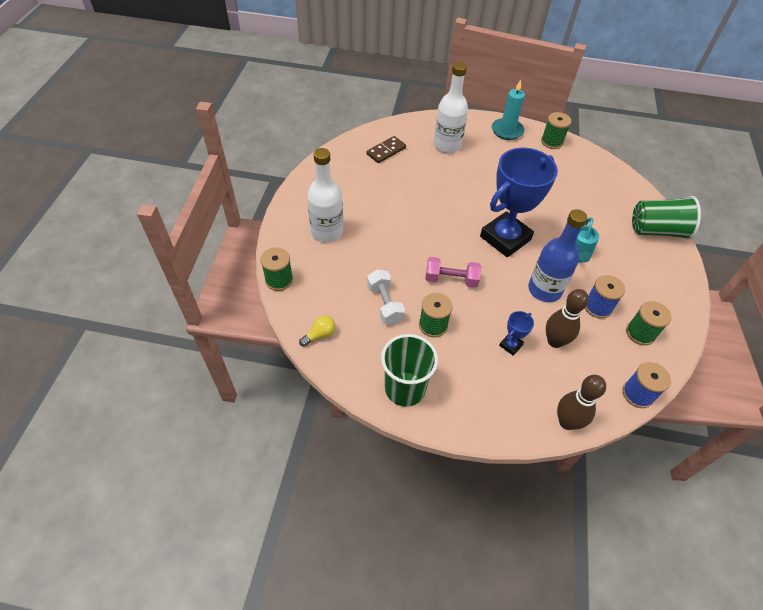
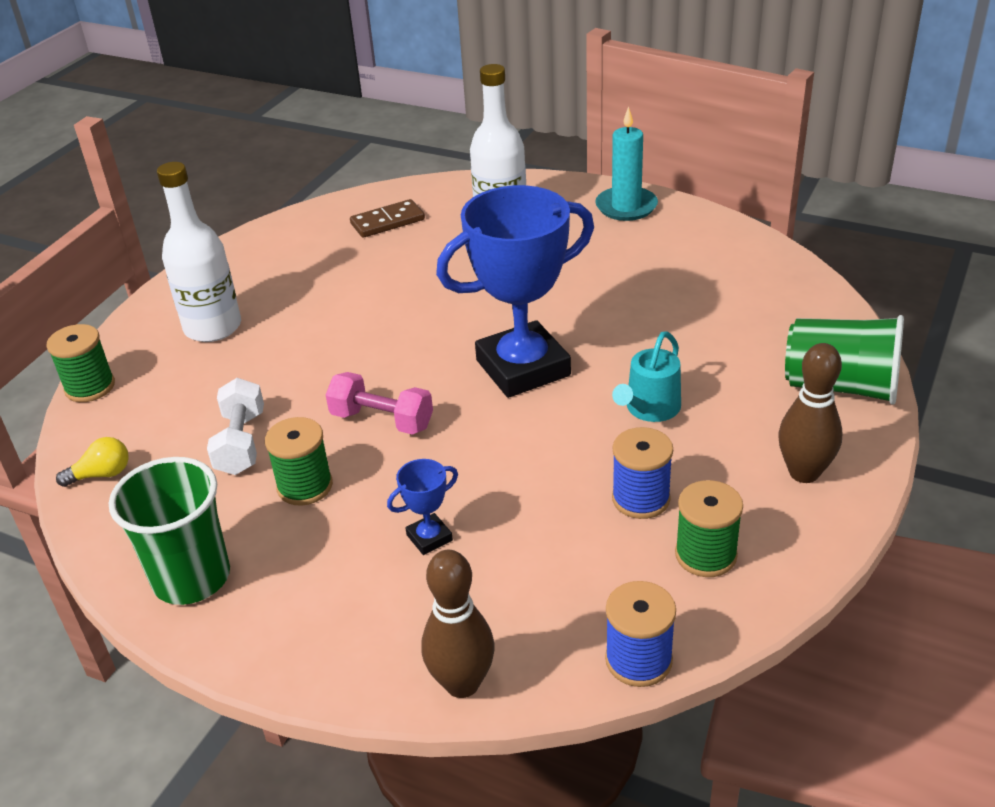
camera: 20 degrees right, 15 degrees down
(544, 290) = (550, 457): blue bottle -> none
(551, 142) = (703, 229): green spool -> none
(555, 341) = (519, 543): brown bowling pin -> brown bowling pin (804, 473)

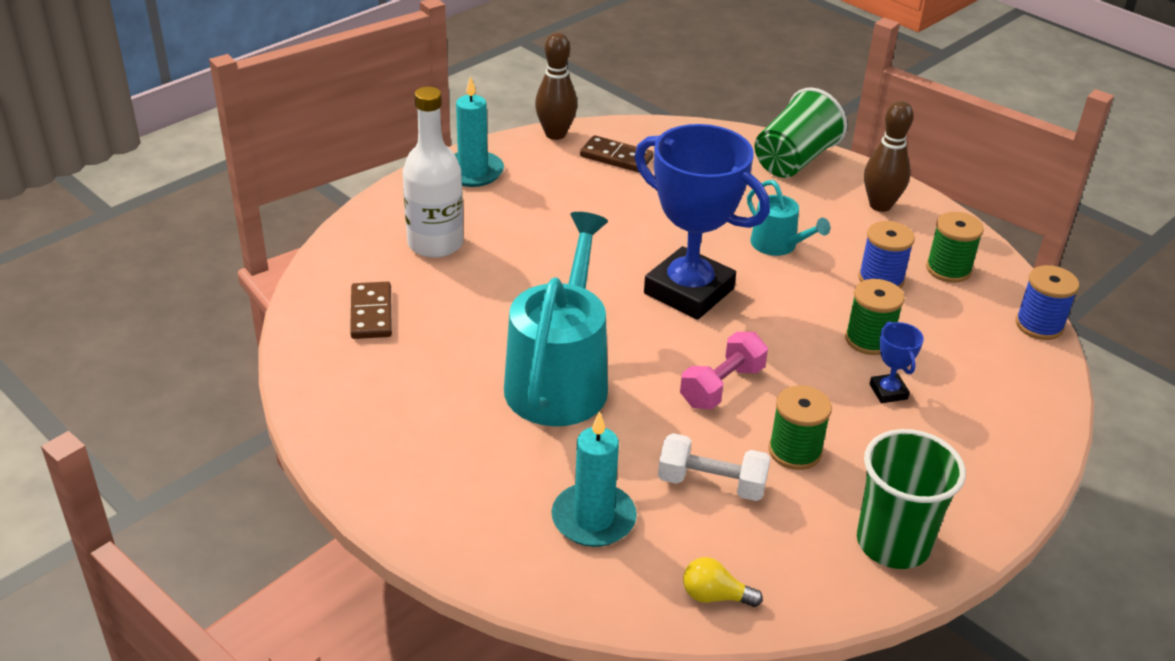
camera: 75 degrees left, 0 degrees up
(90, 387) = (546, 595): green spool -> green spool (869, 340)
(102, 474) = (715, 596): yellow light bulb -> yellow light bulb turned 75 degrees counterclockwise
(179, 389) = (593, 519): none -> turquoise candle
(213, 327) = (490, 477): white bottle -> none
(348, 328) = (559, 379): none -> turquoise watering can
(462, 683) = (1046, 409): brown bowling pin -> brown bowling pin (555, 134)
(523, 368) = (689, 291): blue trophy -> blue trophy turned 45 degrees counterclockwise
(726, 271) = (616, 157): none -> brown domino

